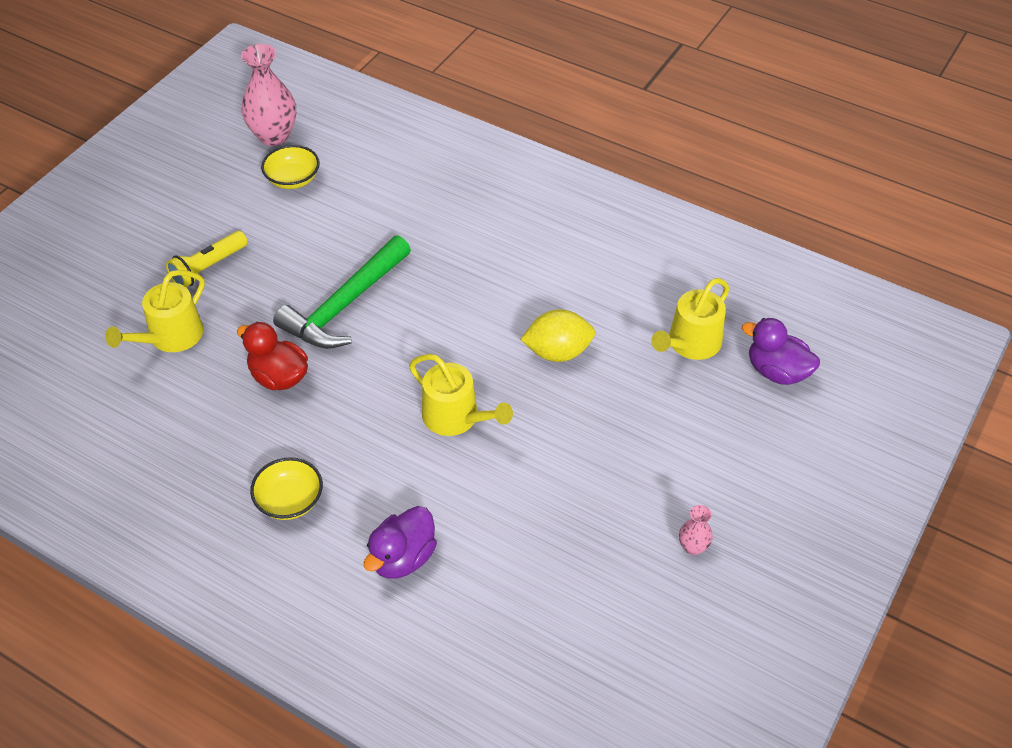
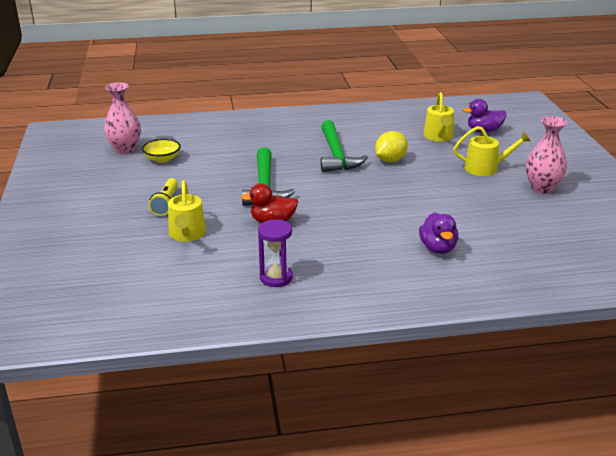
camera: 40 degrees left, 20 degrees down
(174, 474) = (276, 278): none -> purple hourglass
(289, 500) = (352, 257): yellow bowl -> none
(456, 417) = (382, 197): yellow watering can -> yellow watering can (485, 168)
(501, 297) = (336, 155): none -> green hammer
(693, 547) = (542, 188): pink vase -> pink vase, size x2.10

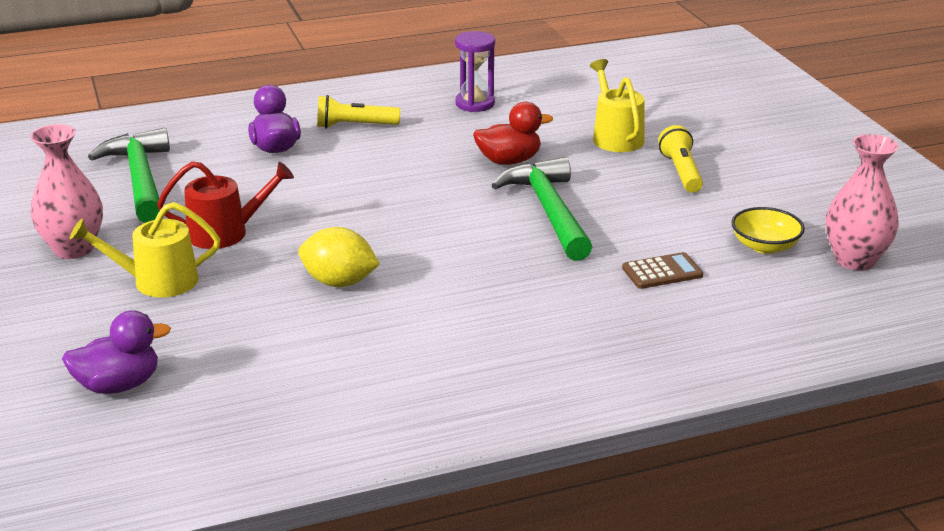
camera: 170 degrees right, 0 degrees up
(225, 152) = (662, 272): none -> brown calculator
(336, 155) = (445, 285): green hammer -> green hammer (140, 179)
(378, 263) = (355, 126): none -> yellow flashlight
(390, 160) = (339, 282): yellow lemon -> yellow lemon turned 75 degrees clockwise
(438, 137) = (230, 355): yellow watering can -> none
(457, 190) = (225, 233): none -> red watering can

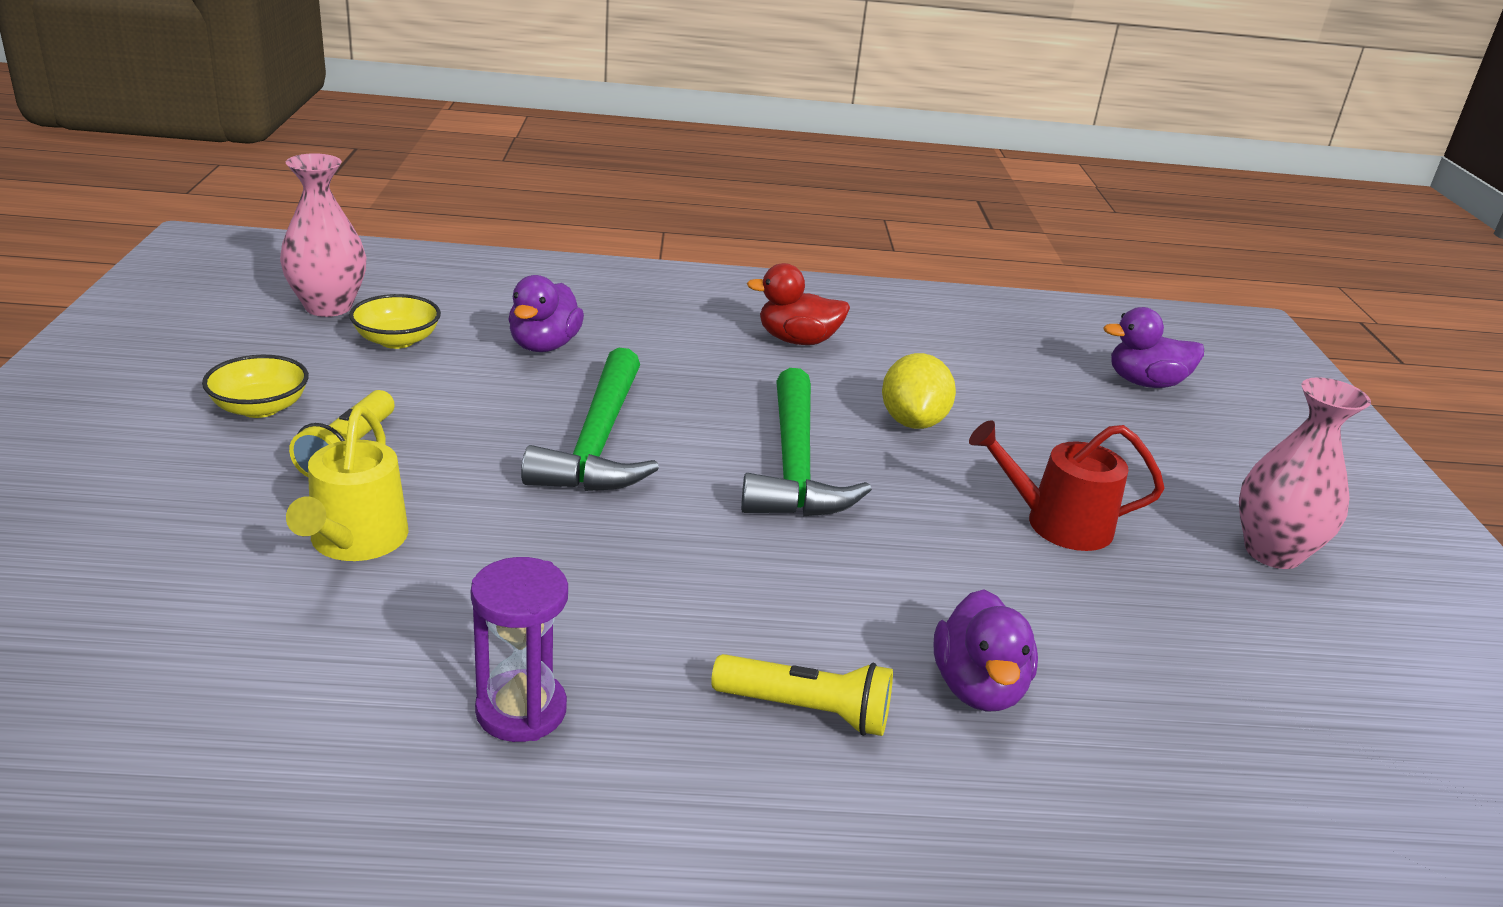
camera: 165 degrees left, 0 degrees up
(140, 179) = (1224, 672): green hammer -> green hammer (794, 466)
(157, 281) = (1137, 476): yellow watering can -> none
(339, 282) = (912, 422): yellow lemon -> yellow lemon turned 60 degrees clockwise
(509, 161) = (579, 540): red duck -> red duck (797, 340)
(662, 272) = (544, 345): brown calculator -> purple duck
(765, 181) = (260, 408): none -> yellow bowl

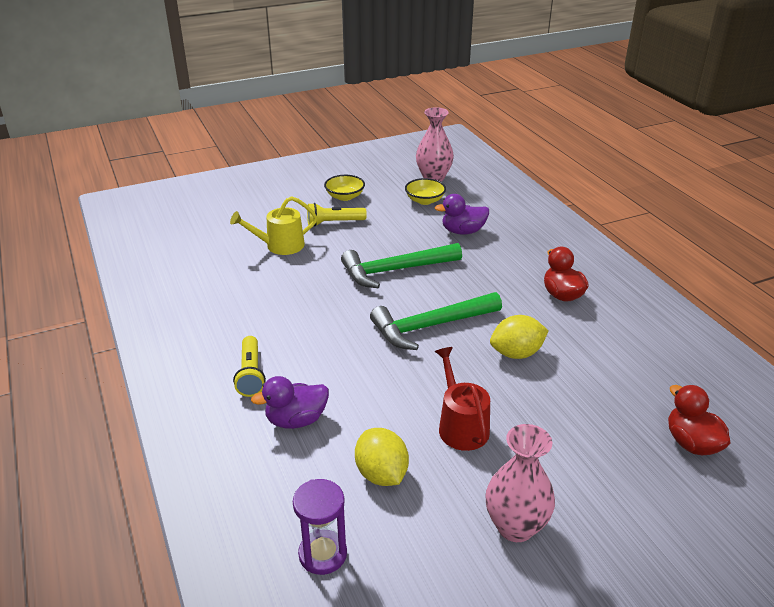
camera: 70 degrees right, 5 degrees up
(521, 710) = (212, 310): purple hourglass -> purple hourglass (323, 554)
(1145, 383) = (691, 443): purple duck -> red duck
(1146, 633) = (381, 474): none -> yellow lemon

